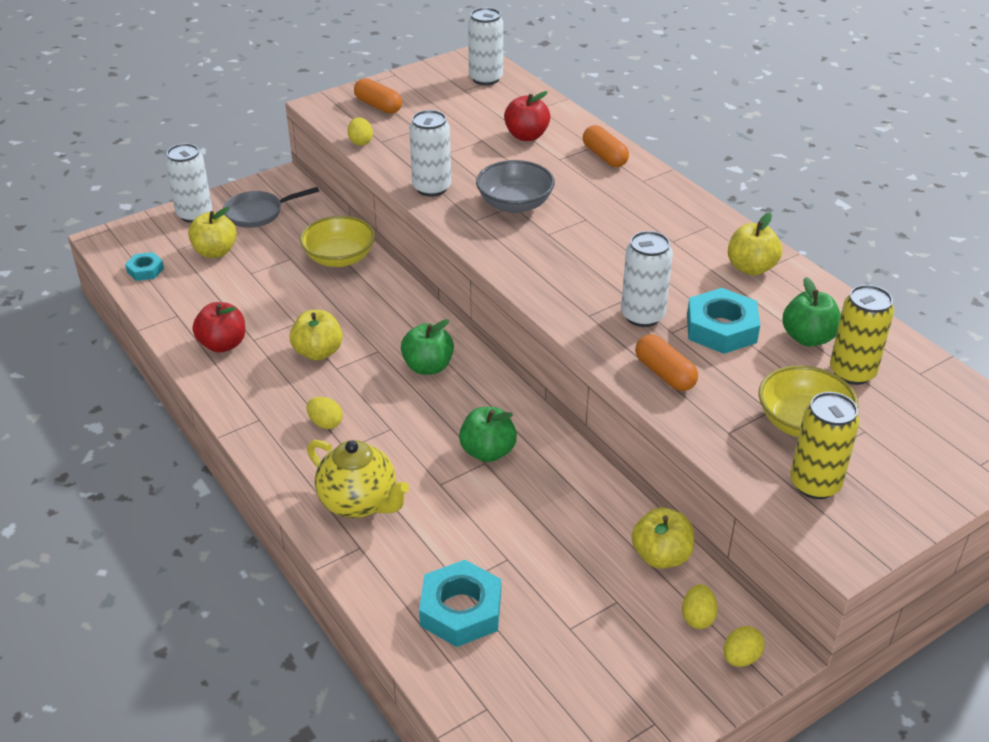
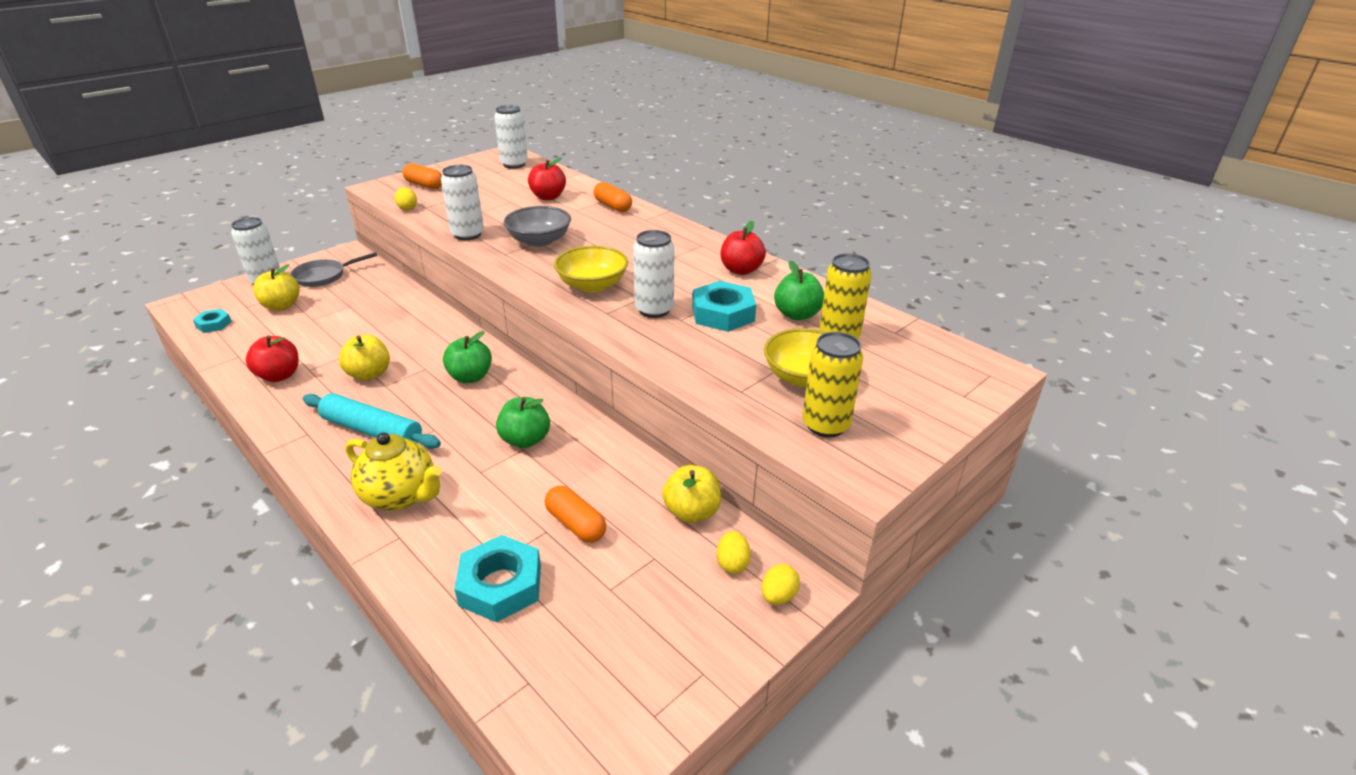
camera: 10 degrees left, 5 degrees down
(325, 423) = (372, 431): yellow egg -> turquoise rolling pin
(339, 258) = (393, 303): yellow bowl -> yellow bowl (592, 285)
(665, 374) = (678, 351): orange capsule -> orange capsule (576, 524)
(751, 268) = (741, 270): yellow apple -> red apple

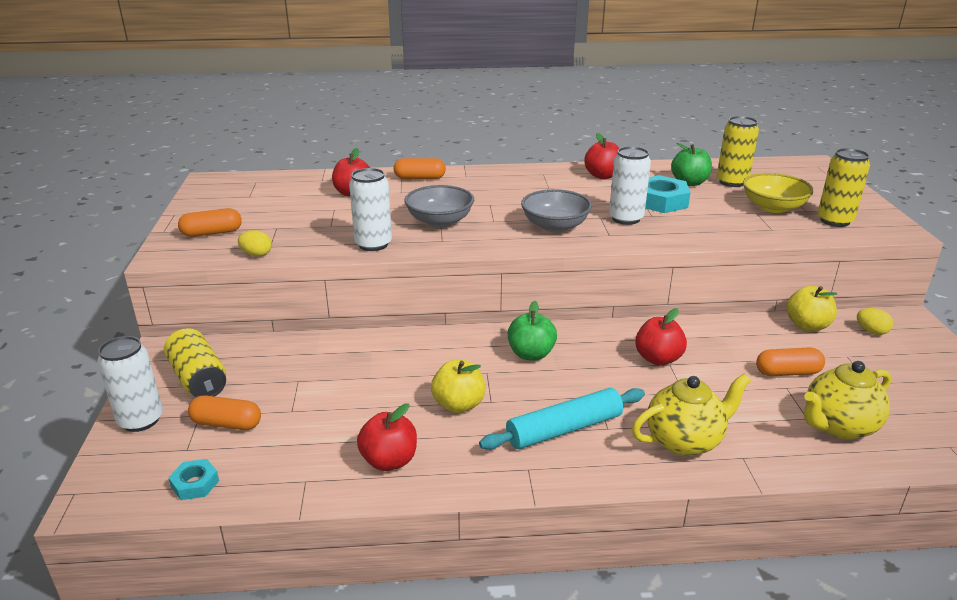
camera: 50 degrees left, 5 degrees down
(281, 306) = (226, 424): yellow apple -> orange capsule
(324, 276) = (198, 379): grey pan -> yellow can
(500, 585) = (838, 426): turquoise nut -> yellow teapot
(514, 164) = (248, 185): white can -> none
(525, 440) = (658, 358): green apple -> red apple
(592, 285) = (555, 226): yellow bowl -> grey bowl
(778, 596) = (912, 329): yellow egg -> none

